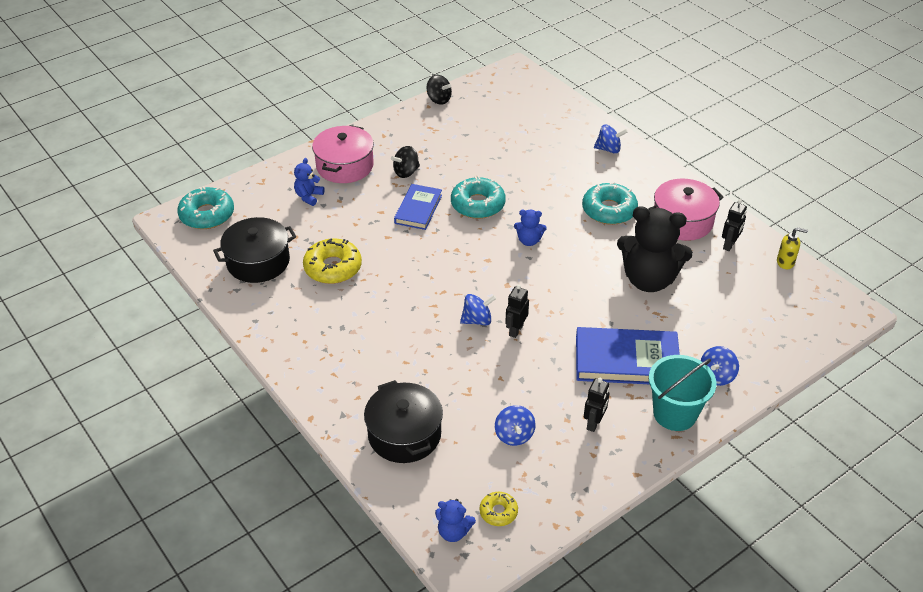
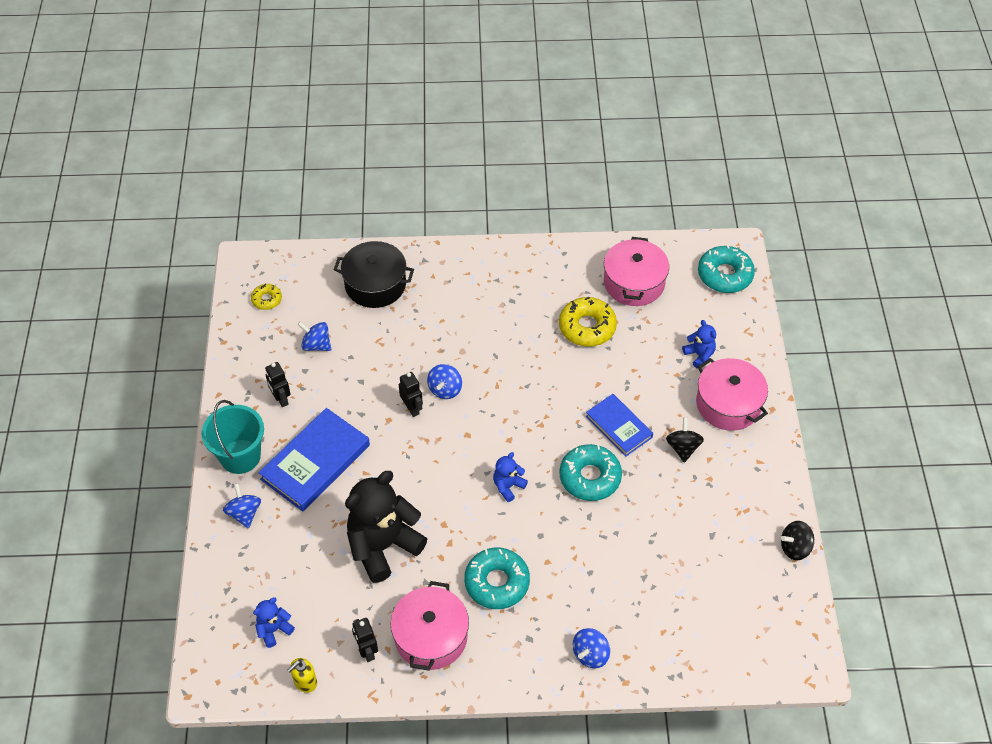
camera: 125 degrees right, 10 degrees up
(258, 262) = (634, 283): black pot -> pink pot
(453, 532) = (276, 269): blue teddy bear -> blue teddy bear (274, 629)

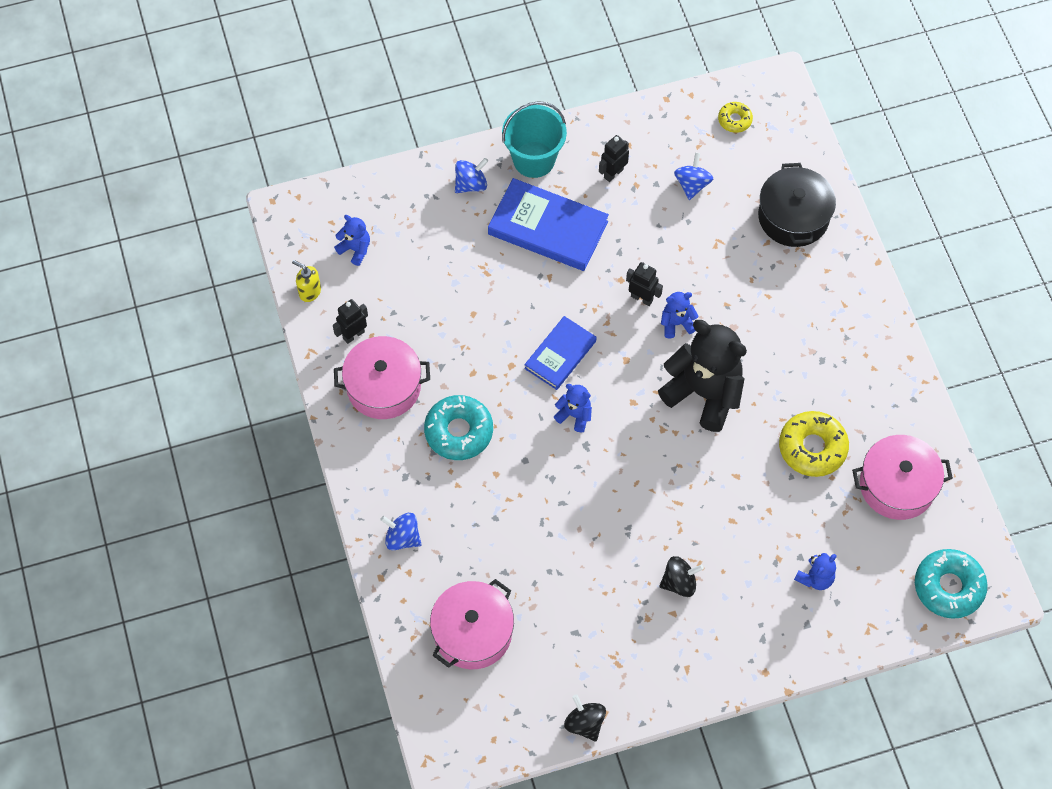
camera: 75 degrees right, 10 degrees up
(383, 546) = (470, 317): black teddy bear -> black teddy bear (704, 393)
(412, 408) = (642, 298): black robot -> black robot turned 105 degrees counterclockwise
(445, 389) = (677, 323): blue spinning top -> blue teddy bear
(590, 477) = (610, 493): turquoise donut -> none
(619, 427) = (685, 509): blue book -> blue book (560, 355)
(728, 404) = (755, 622): pink pot -> pink pot (473, 632)

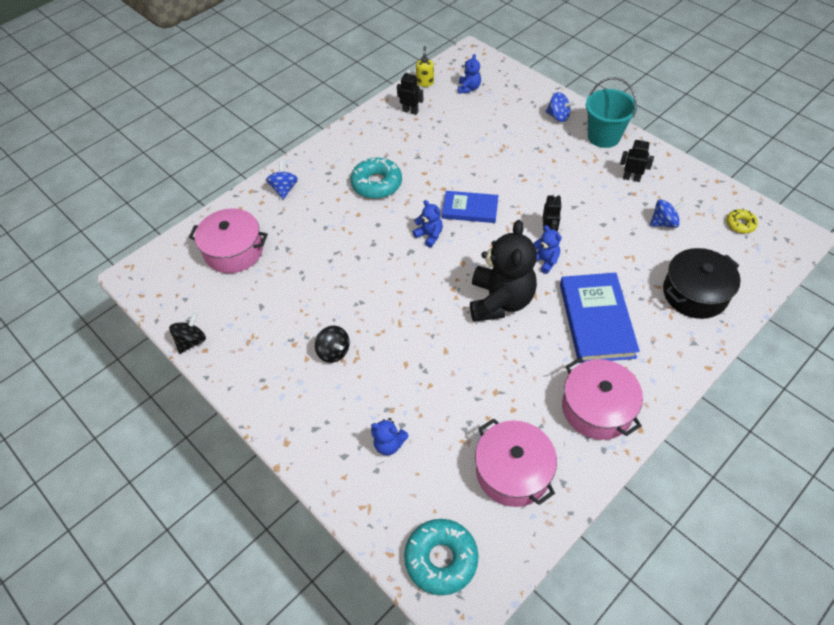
camera: 65 degrees right, 10 degrees down
(383, 386) = (384, 138): pink pot -> pink pot (597, 408)
(548, 228) = (559, 164): blue book -> blue book (596, 320)
(574, 415) = (429, 235): blue teddy bear -> blue teddy bear turned 45 degrees counterclockwise
(812, 448) = (504, 392): yellow donut -> none

